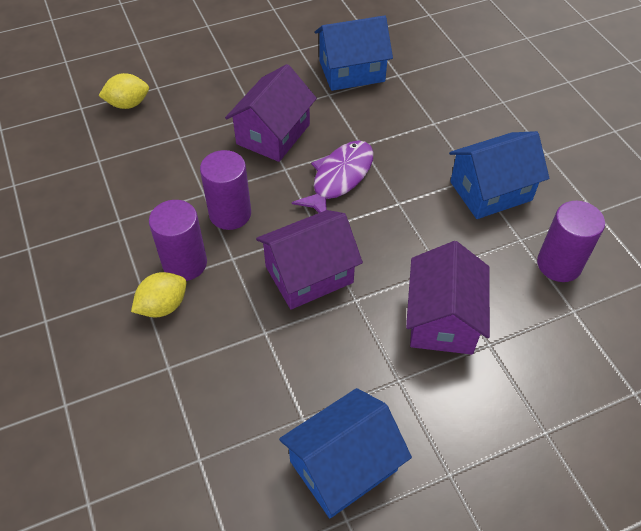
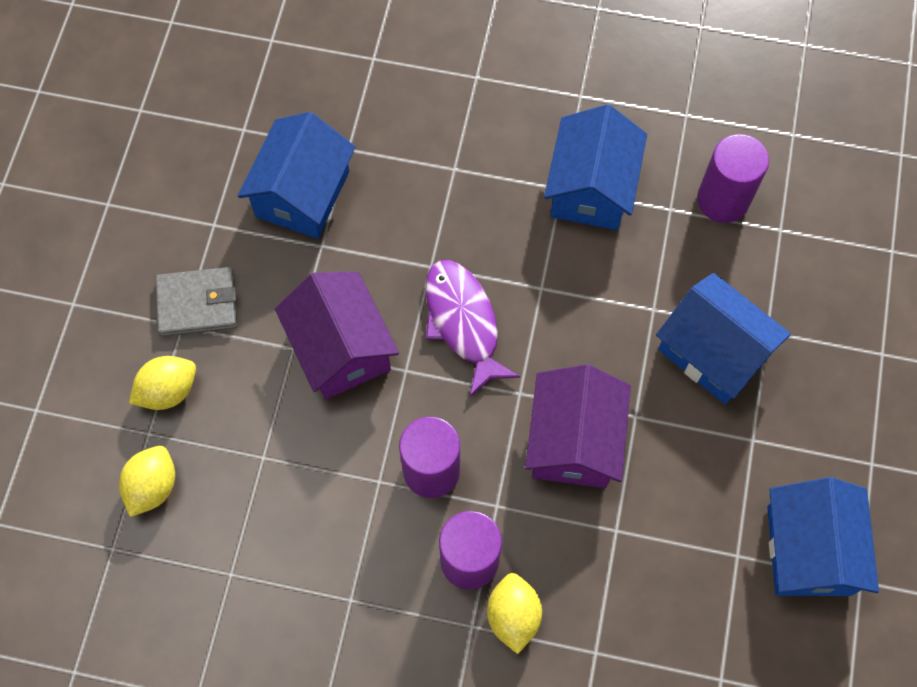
camera: 55 degrees left, 15 degrees up
(188, 82) = (168, 391): none -> yellow lemon
(248, 66) = (197, 304): none -> grey wallet
(442, 319) = (713, 352): purple house -> blue house

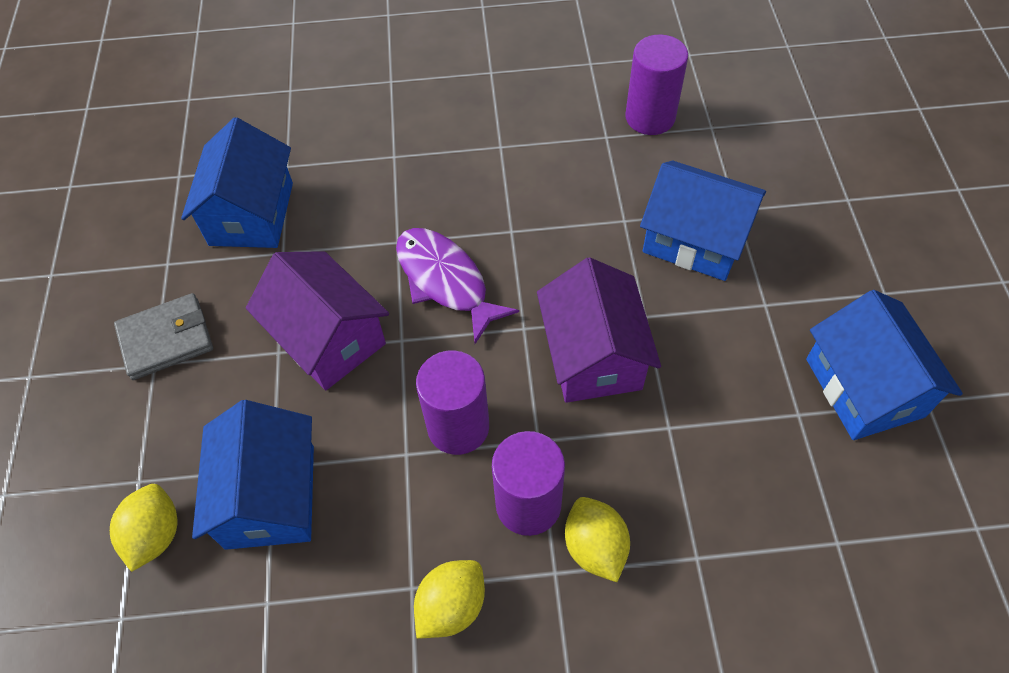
camera: 15 degrees left, 10 degrees down
(168, 391) = (152, 431): yellow lemon -> yellow lemon (451, 606)
(591, 188) = (527, 139): blue house -> blue house (270, 496)

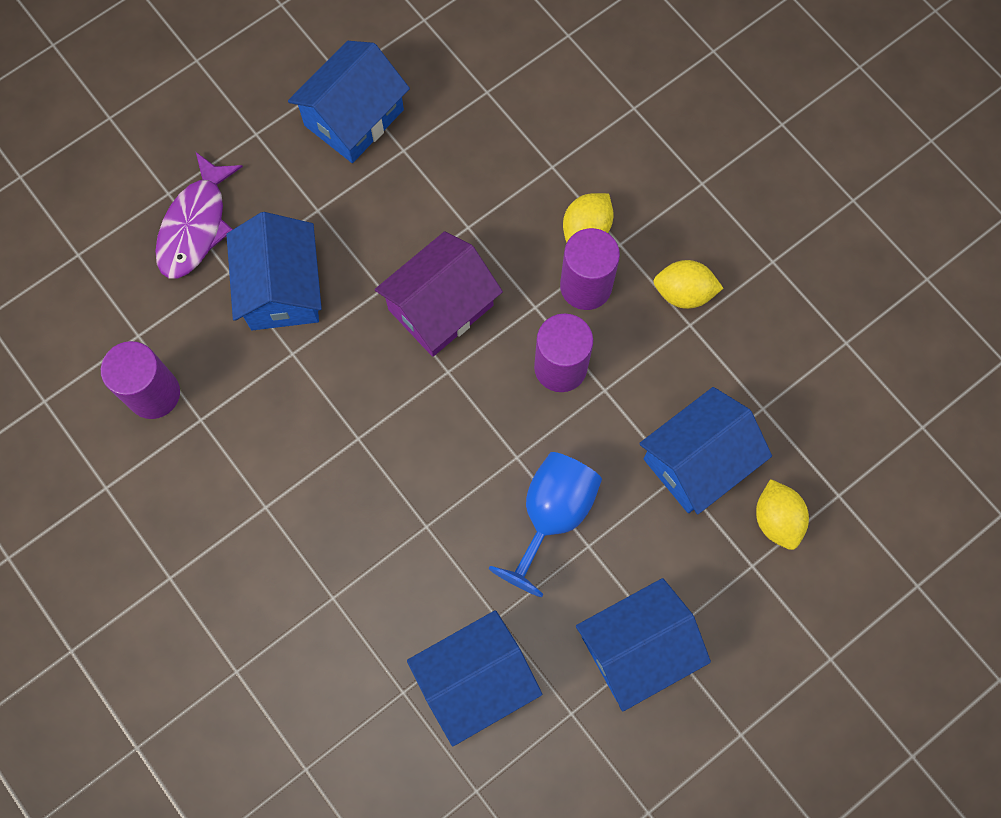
camera: 125 degrees left, 15 degrees up
(155, 535) = (776, 519): yellow lemon -> yellow lemon turned 75 degrees counterclockwise
(166, 339) = (637, 648): grey wallet -> blue house
(328, 338) = (552, 515): purple house -> blue goblet
(445, 281) = (441, 459): purple fish -> purple fish (196, 226)

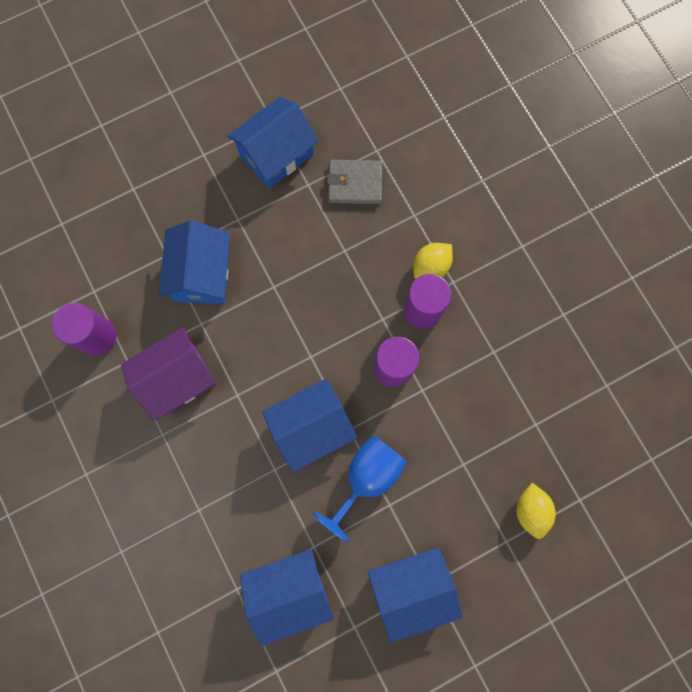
camera: 10 degrees right, 5 degrees up
(196, 226) = (148, 217): purple fish -> none
(440, 307) = (314, 308): purple house -> purple house (177, 378)
(466, 138) = (355, 183): none -> grey wallet
(683, 293) = (493, 327): yellow lemon -> none
(697, 461) = (480, 456): blue house -> blue house (311, 427)

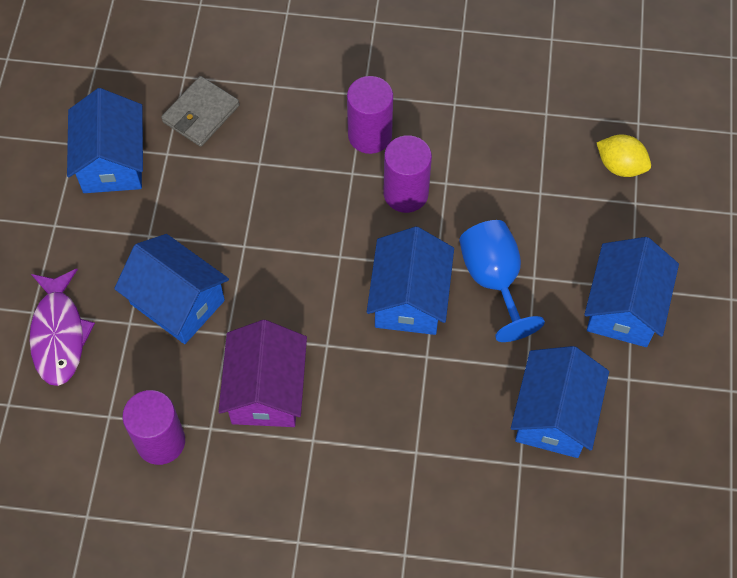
camera: 55 degrees left, 15 degrees down
(129, 217) = (59, 334): none -> purple fish
(430, 267) = (334, 103): yellow lemon -> none

